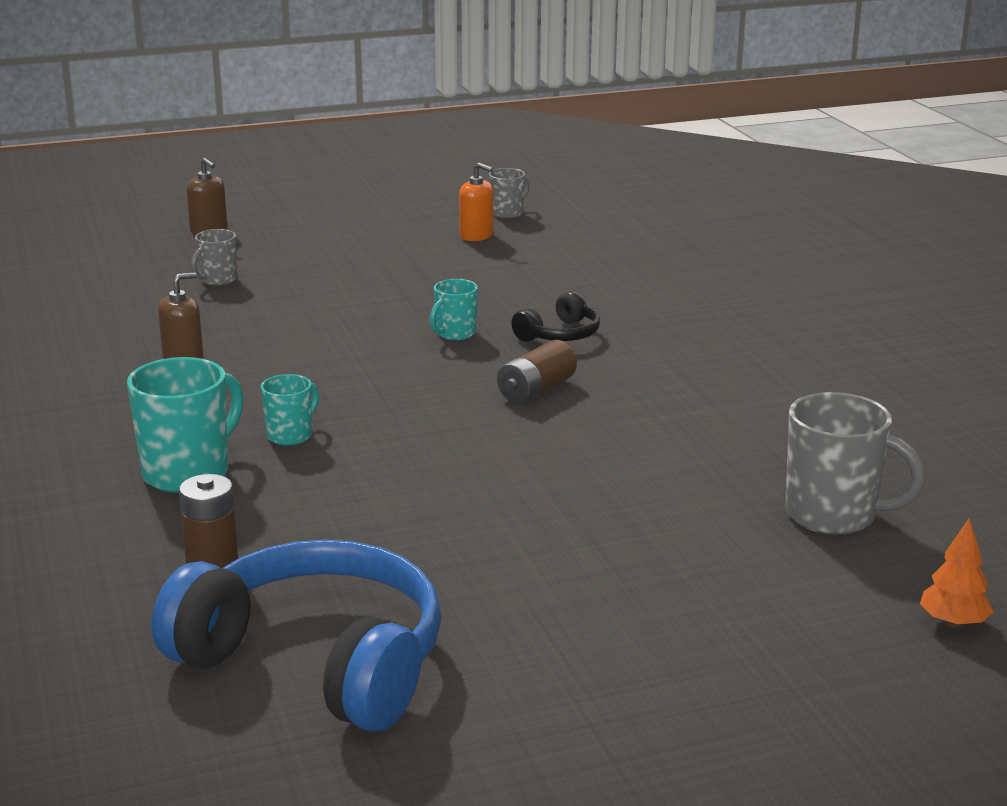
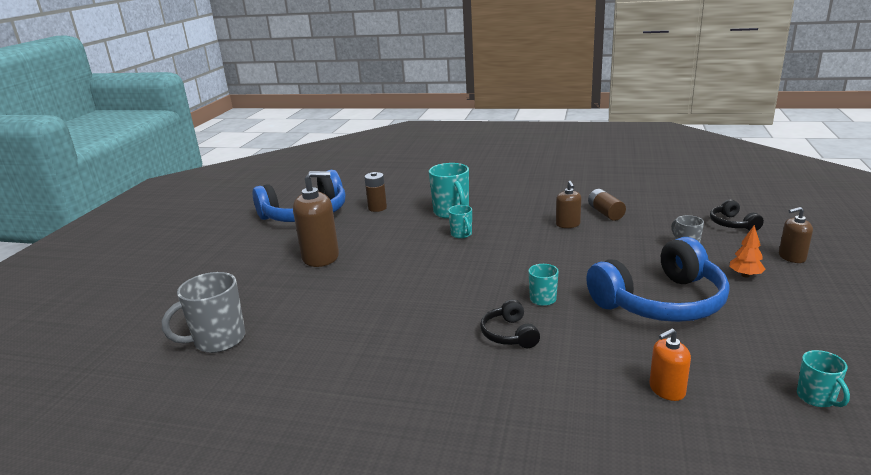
camera: 125 degrees right, 0 degrees up
(112, 262) = (732, 224): none -> black headphones
(394, 276) = (661, 302): none -> blue headphones
(476, 236) = (746, 360): orange soap dispenser -> orange soap dispenser (667, 390)
(505, 541) = (320, 257): none -> brown soap dispenser
(507, 213) = (817, 398): grey mug -> turquoise mug
(536, 390) = (441, 302): brown battery -> brown battery (605, 213)
(953, 623) = (120, 332): orange tree -> orange tree (745, 275)

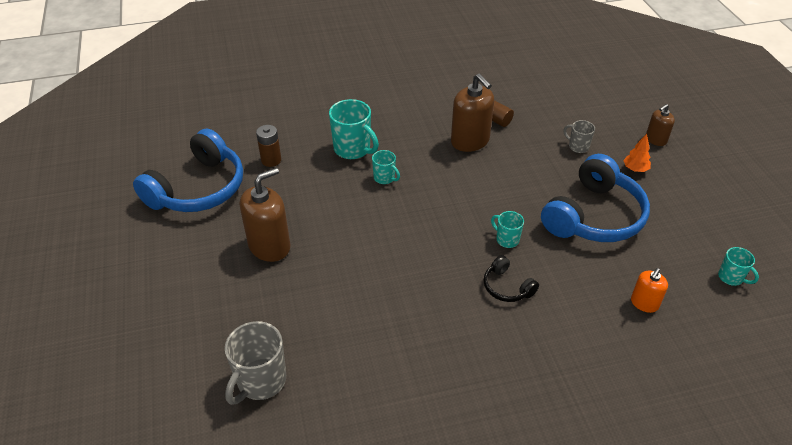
camera: 30 degrees left, 20 degrees up
(568, 224) = (470, 141): brown soap dispenser -> brown soap dispenser, size x1.82
(732, 224) = (597, 109): black headphones -> none

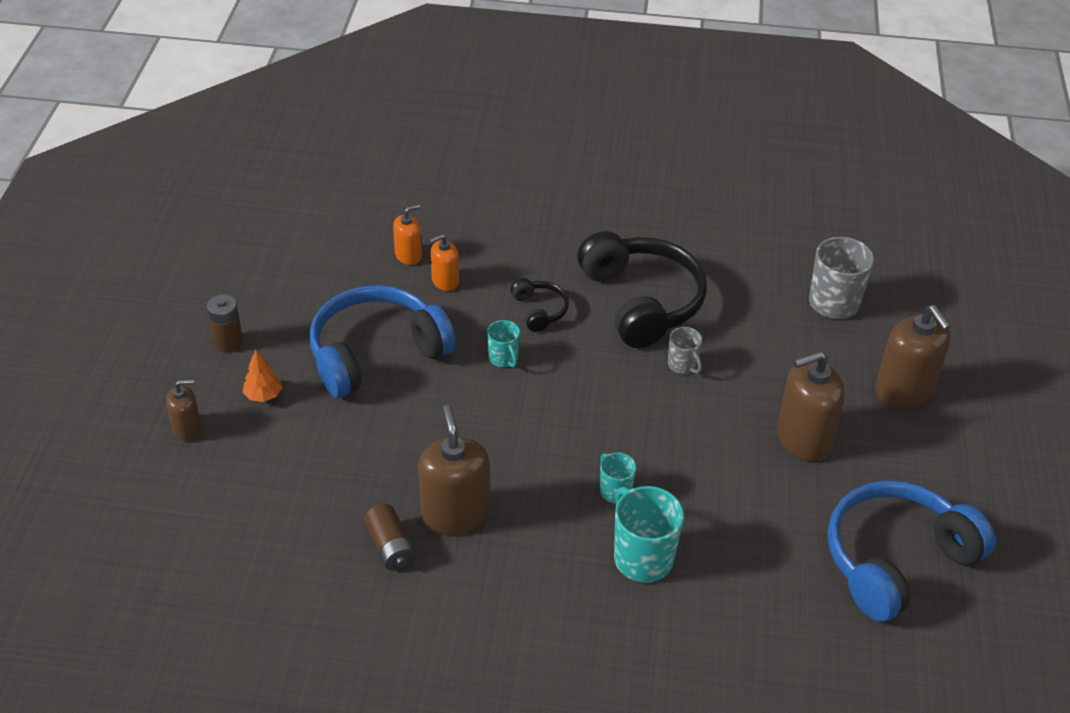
camera: 160 degrees left, 0 degrees up
(194, 309) = (904, 391): none -> brown soap dispenser
(271, 160) = (777, 578): brown battery -> brown battery (228, 342)
(431, 323) = (641, 301): none -> black headphones
(578, 147) = (306, 453): grey mug -> grey mug (683, 365)
(596, 289) = (445, 281): none -> orange soap dispenser
(731, 277) = (294, 250): turquoise mug -> none

